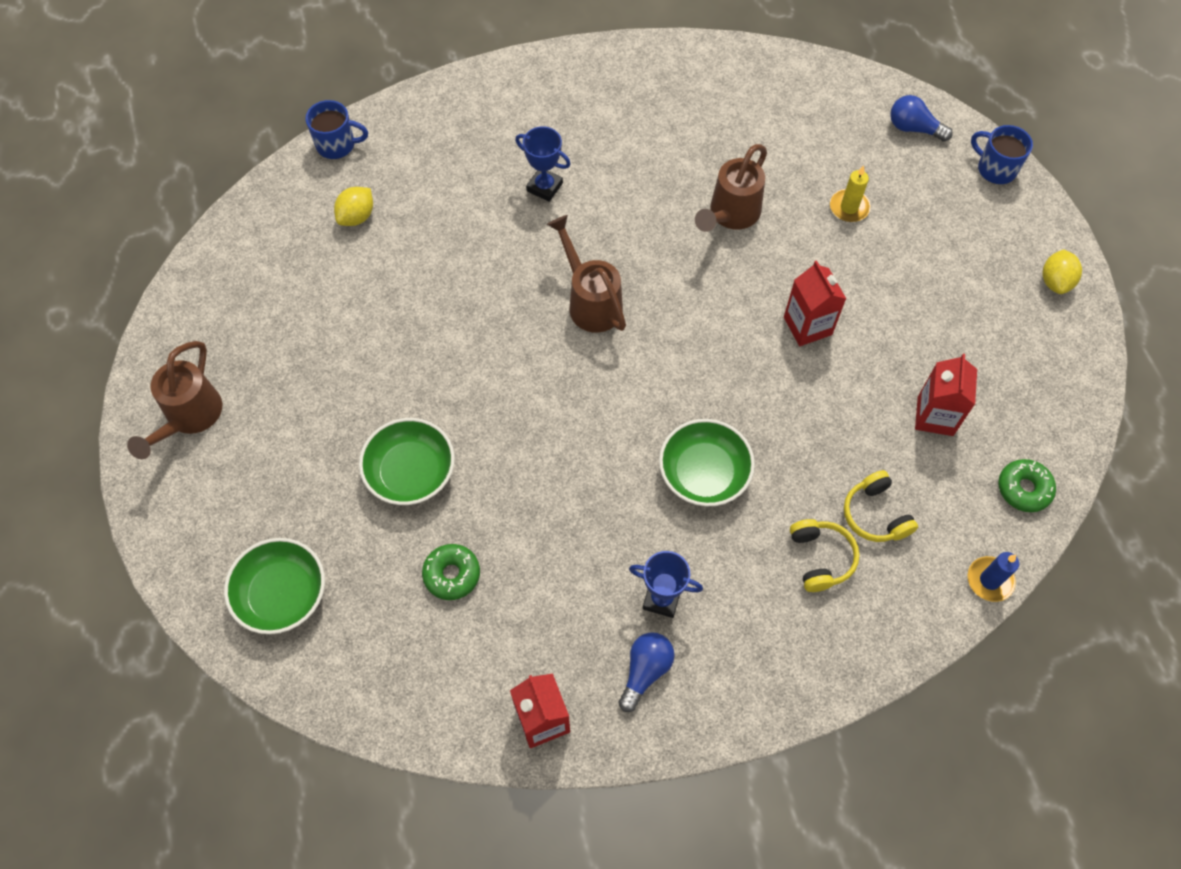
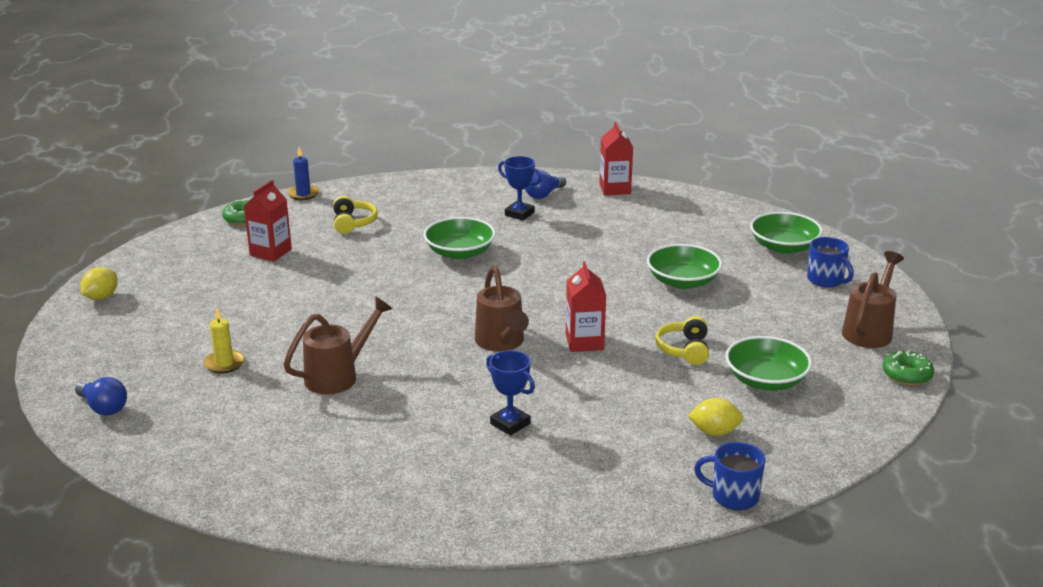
camera: 165 degrees left, 35 degrees down
(309, 302) = (766, 380): none -> green bowl
(357, 217) = (714, 432): yellow lemon -> yellow lemon turned 45 degrees clockwise
(452, 574) = (660, 239): green donut -> green donut (906, 375)
(807, 326) = (326, 304): red carton -> red carton (584, 342)
(820, 558) = (404, 214): yellow headphones -> yellow headphones (684, 350)
(995, 169) = (62, 367): blue mug -> blue mug (826, 280)

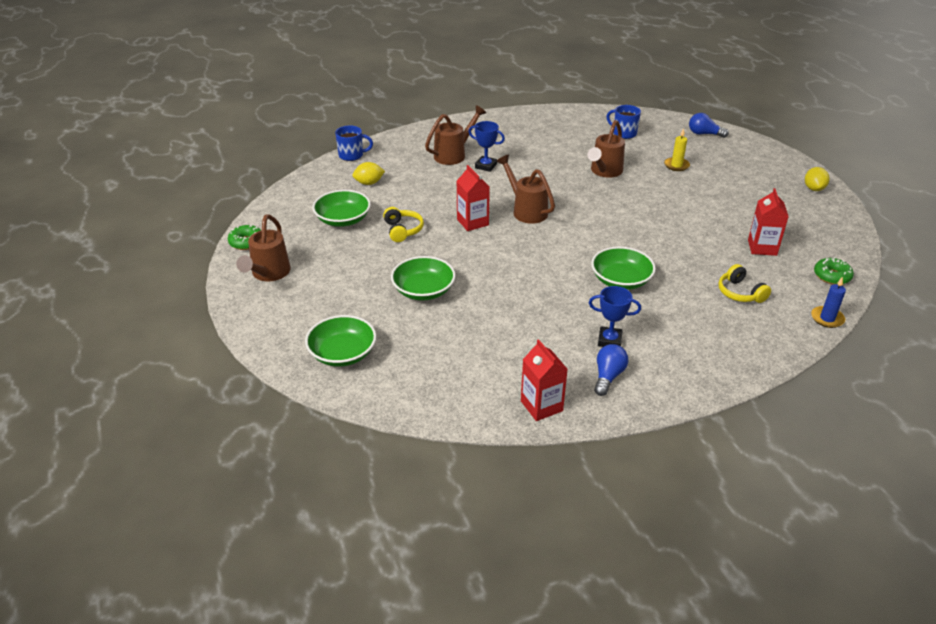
camera: 160 degrees right, 10 degrees up
(550, 458) = (453, 155): none -> brown watering can
(826, 280) = (302, 319): blue mug -> blue mug (624, 133)

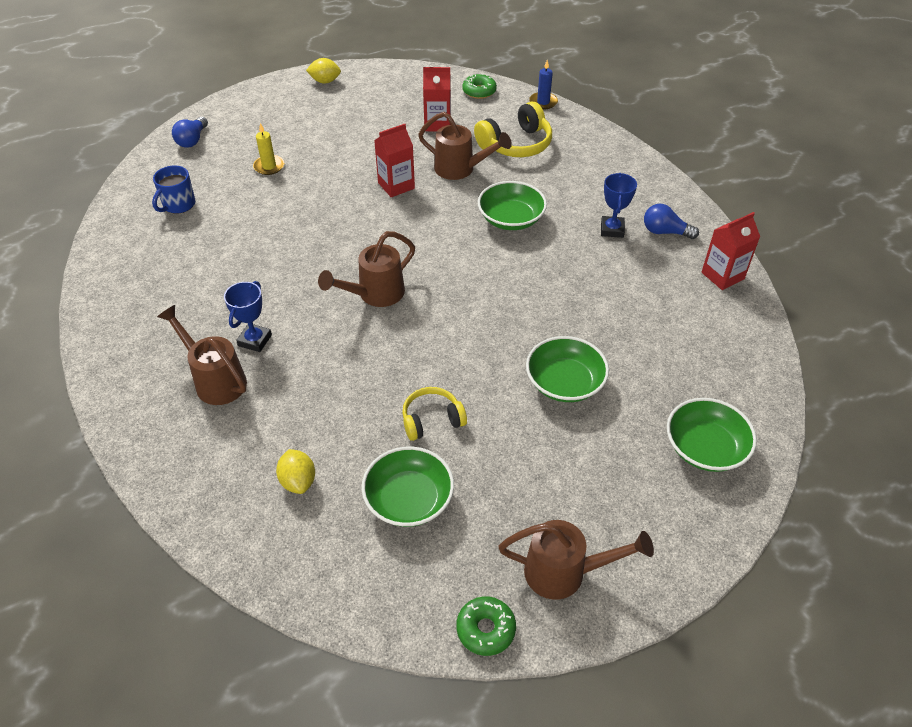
camera: 95 degrees left, 10 degrees up
(352, 155) = (200, 522): blue mug -> none
(472, 222) = (406, 345): red carton -> red carton (396, 185)
(604, 171) = (279, 224): brown watering can -> brown watering can (460, 169)
(740, 293) = (516, 144): yellow headphones -> yellow headphones, size x1.58

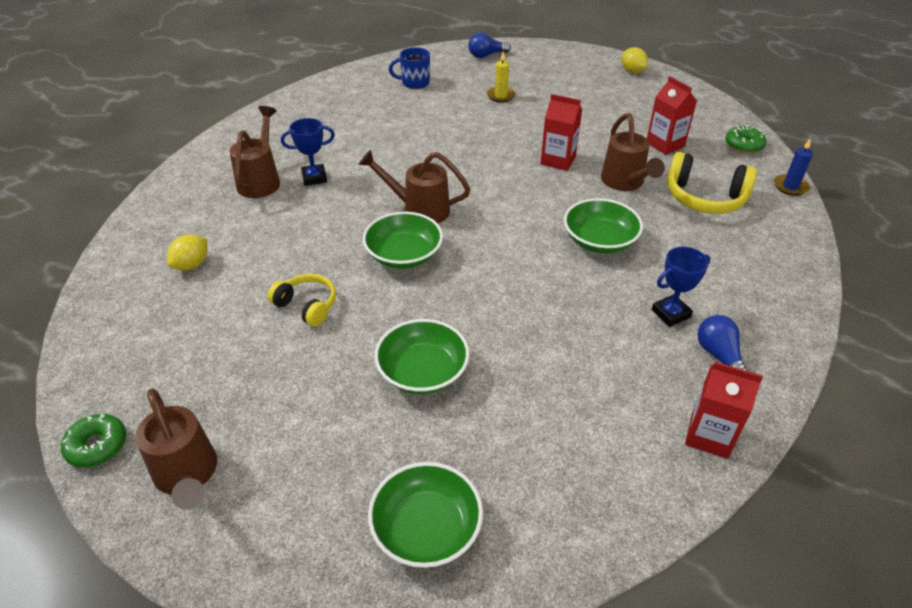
camera: 55 degrees right, 5 degrees down
(409, 499) = (211, 332): green bowl -> green bowl (404, 255)

